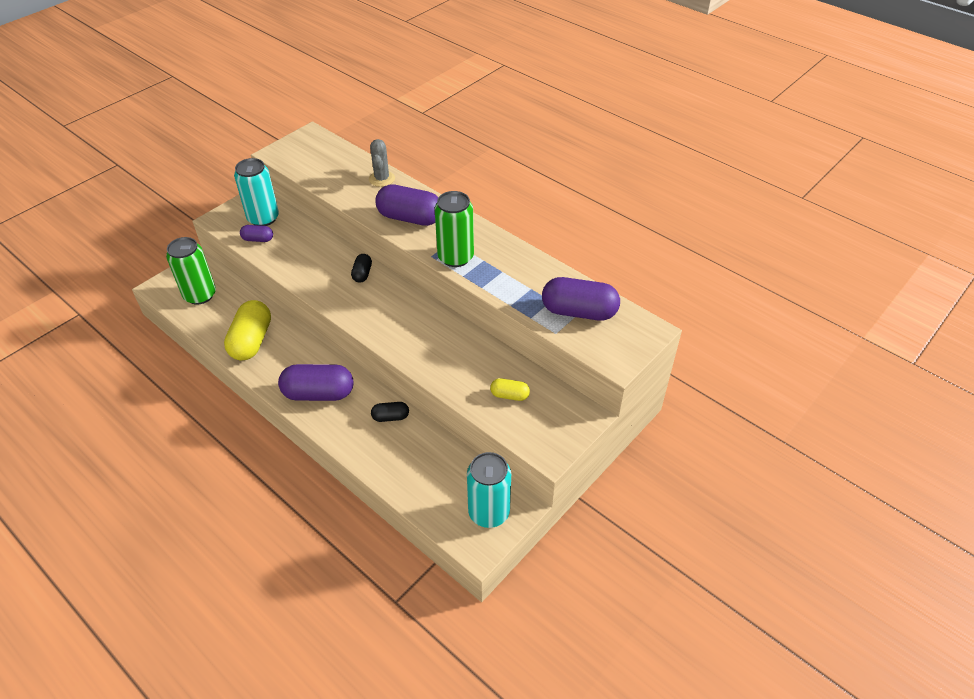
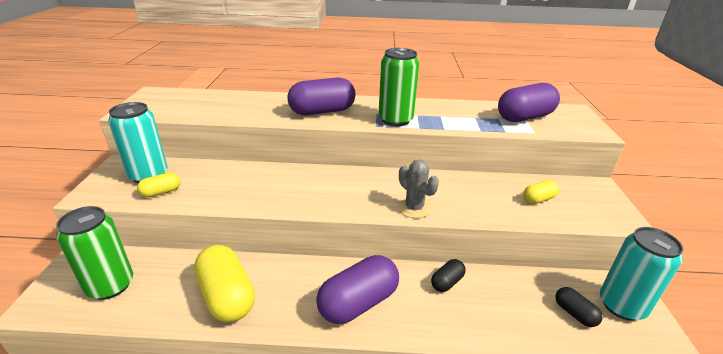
camera: 40 degrees left, 15 degrees down
(258, 239) = (161, 192): purple capsule -> yellow capsule
(362, 274) = (305, 176): black capsule -> black capsule (574, 313)
(382, 179) = (262, 99): grey cactus -> grey cactus (414, 208)

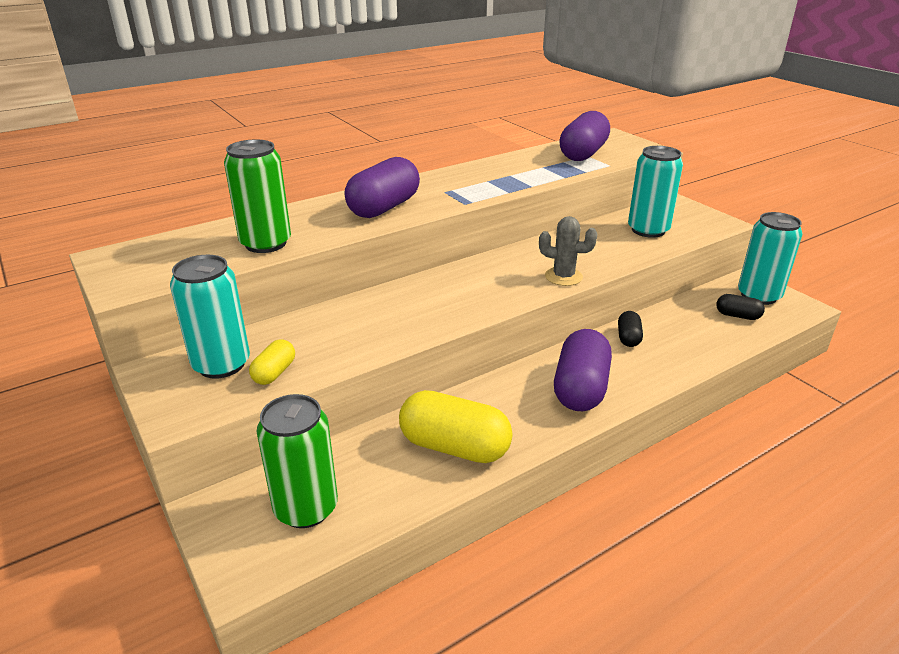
camera: 35 degrees left, 0 degrees up
(395, 120) = (474, 192): green can -> green can (266, 243)
(538, 199) = (648, 230): yellow capsule -> turquoise can

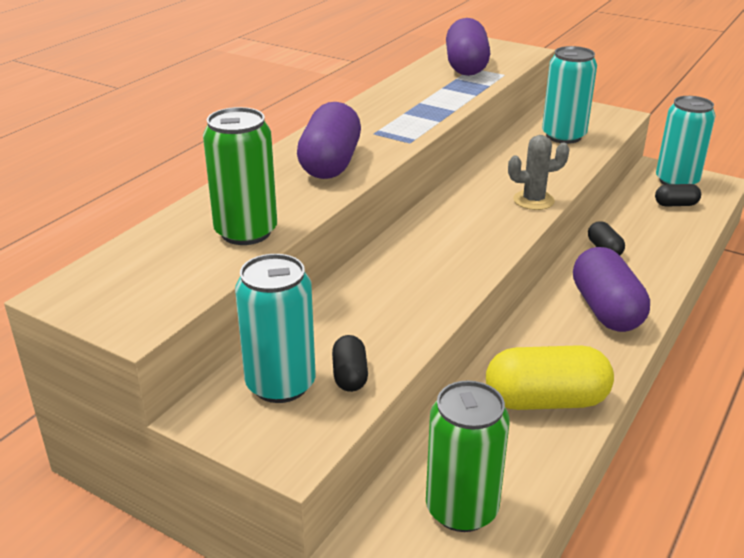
camera: 25 degrees left, 0 degrees up
(274, 373) = (350, 375): yellow capsule -> black capsule

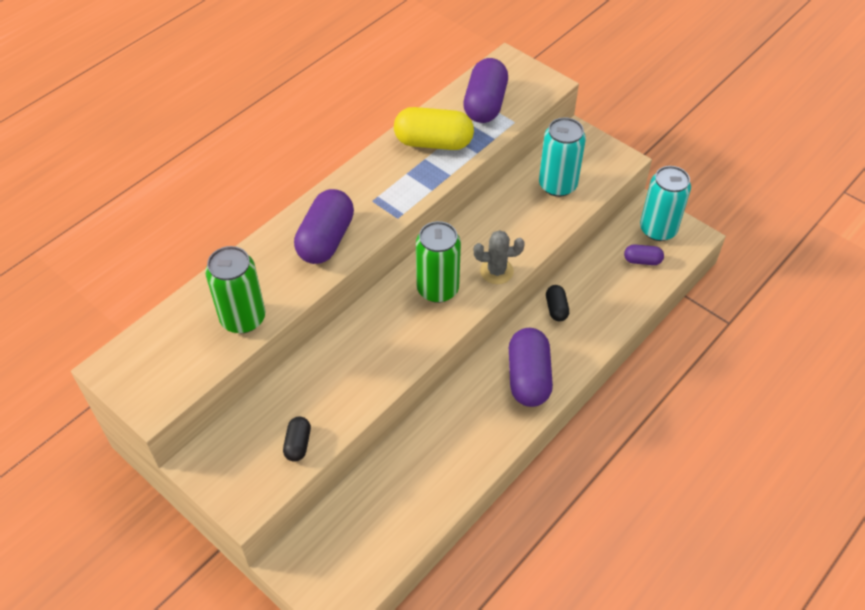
camera: 10 degrees right, 20 degrees up
(280, 384) = (250, 445): turquoise can -> none
(461, 509) = (357, 544): green can -> green can (437, 289)
(546, 401) = (447, 461): yellow capsule -> yellow capsule (433, 143)
(676, 204) = (642, 261): black capsule -> purple capsule

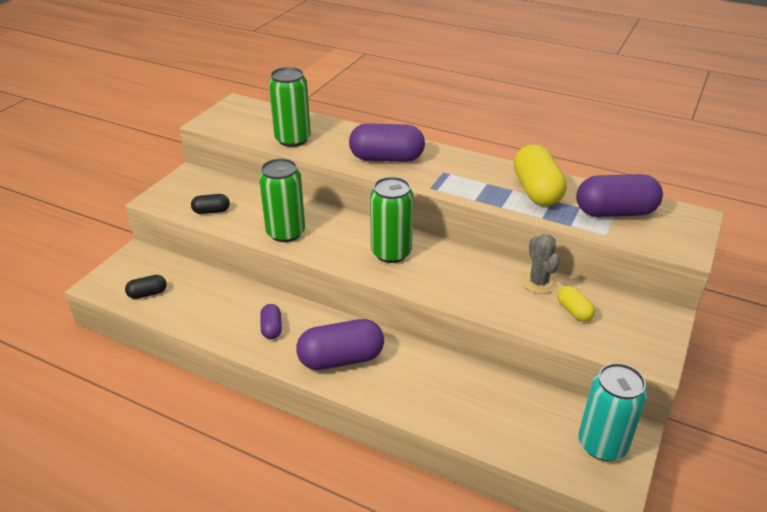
camera: 75 degrees right, 15 degrees down
(370, 374) = (285, 233): none -> green can
(496, 271) = (429, 285): grey cactus -> grey cactus (538, 283)
(556, 308) = (436, 367): black capsule -> black capsule (147, 294)
(557, 185) = (574, 311): turquoise can -> yellow capsule
(642, 261) = (542, 434): purple capsule -> purple capsule (271, 328)

